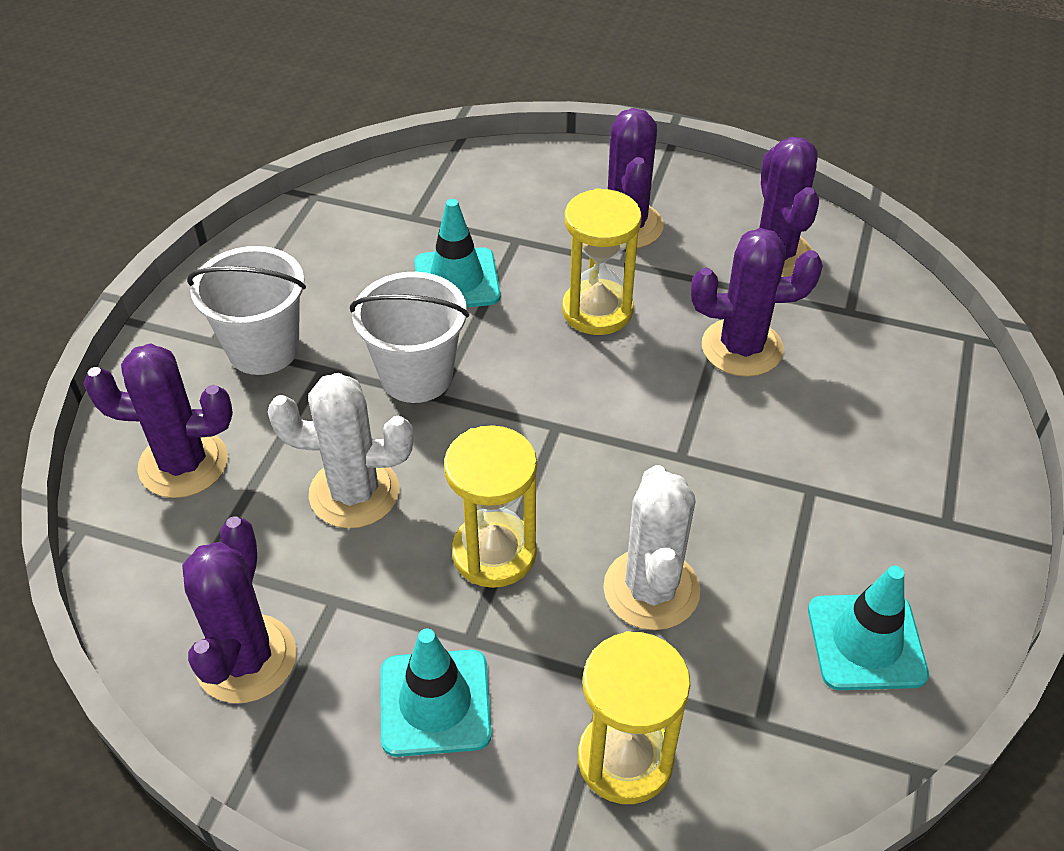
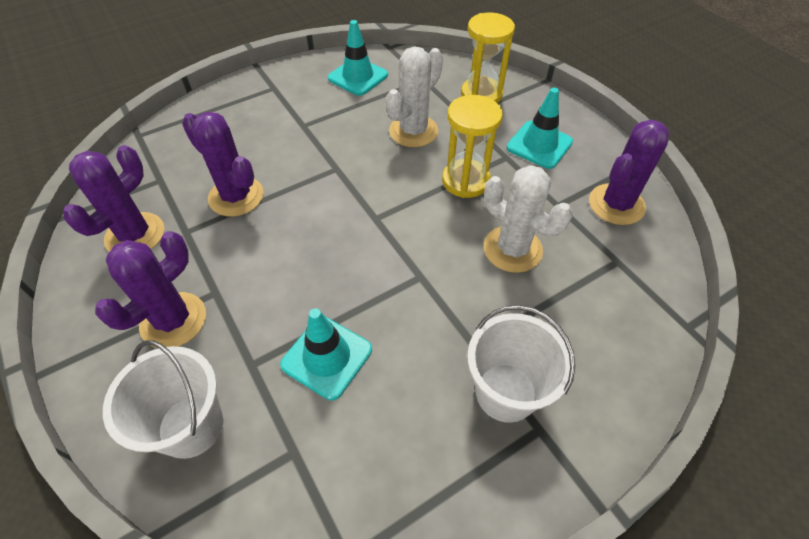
camera: 140 degrees left, 5 degrees up
(183, 464) = (607, 331): purple cactus -> none
(416, 376) = (421, 298): white bucket -> white bucket (191, 426)
(597, 310) = (273, 269): yellow hourglass -> none

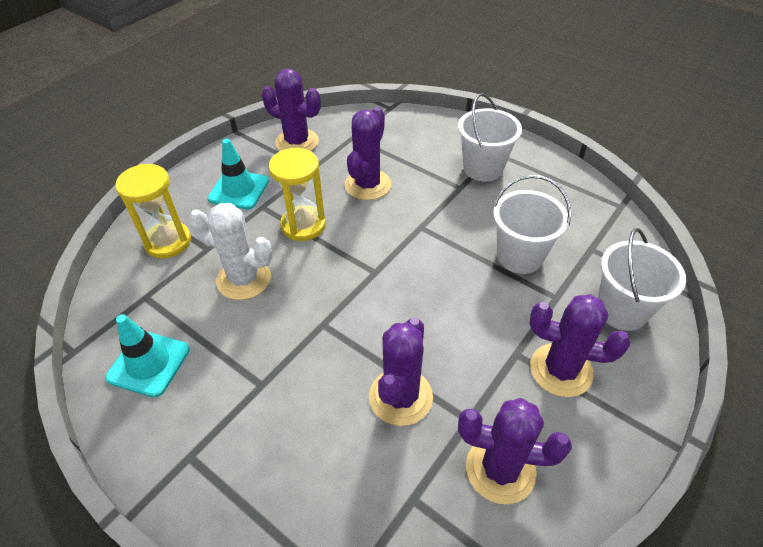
camera: 110 degrees left, 5 degrees down
(327, 357) = (520, 256): turquoise traffic cone -> white bucket
(512, 249) = (367, 185): white cactus -> purple cactus

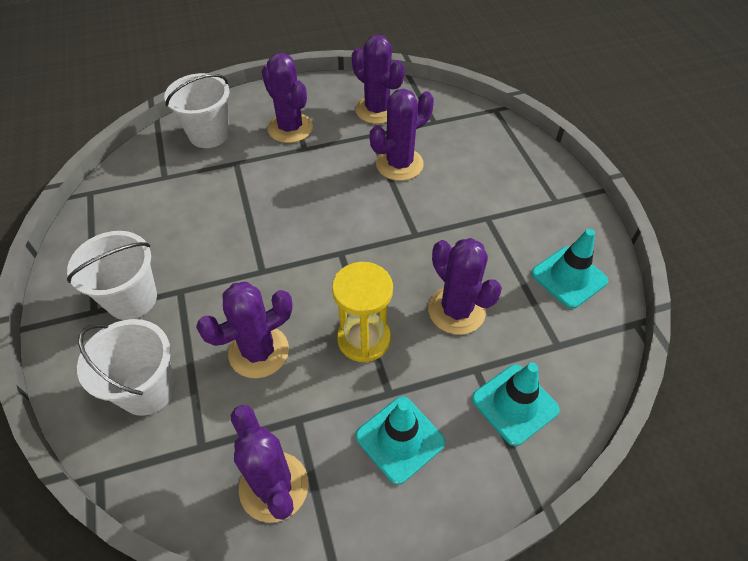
camera: 145 degrees left, 5 degrees up
(168, 242) = (514, 404): yellow hourglass -> turquoise traffic cone
(244, 279) = (456, 310): white cactus -> purple cactus
(520, 256) = (220, 201): white bucket -> white bucket (147, 390)

